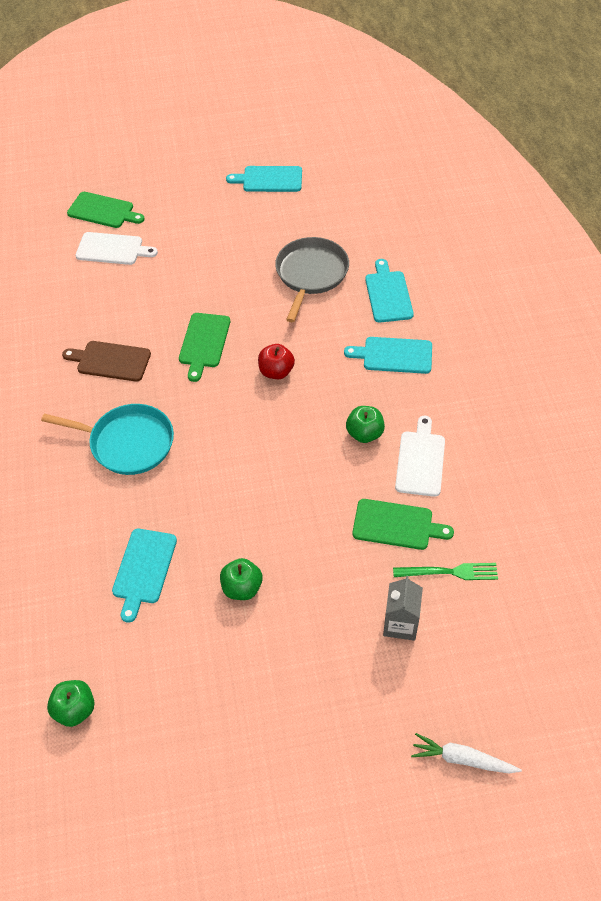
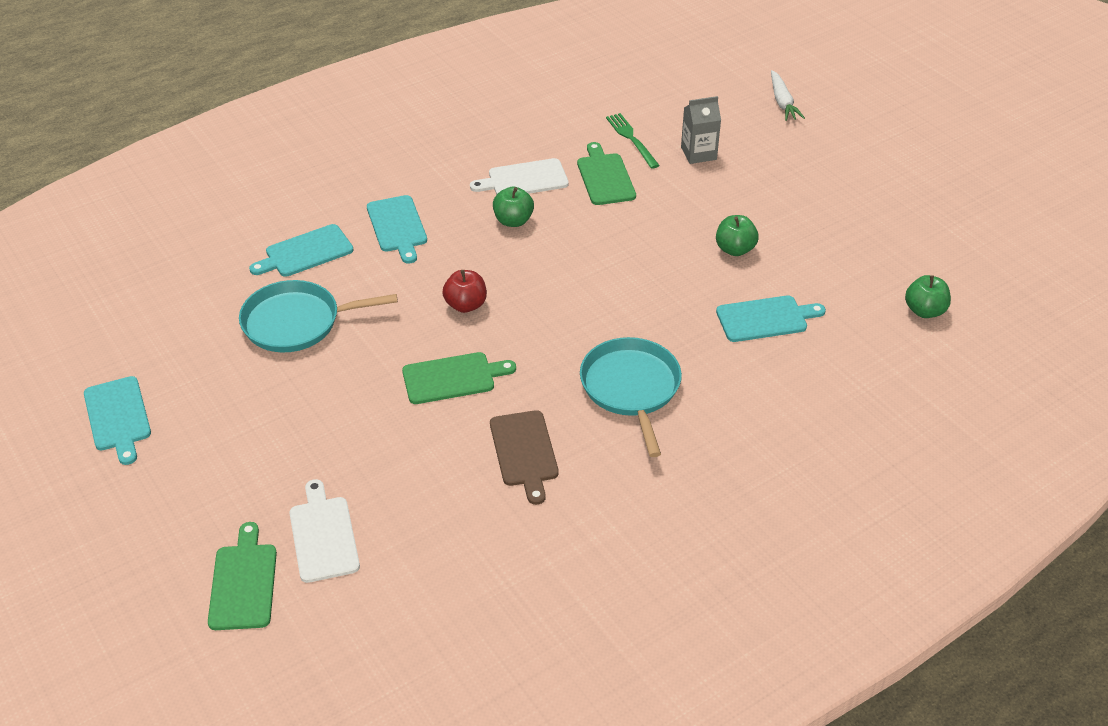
camera: 115 degrees left, 10 degrees down
(311, 274) = (297, 322): grey pan -> turquoise pan

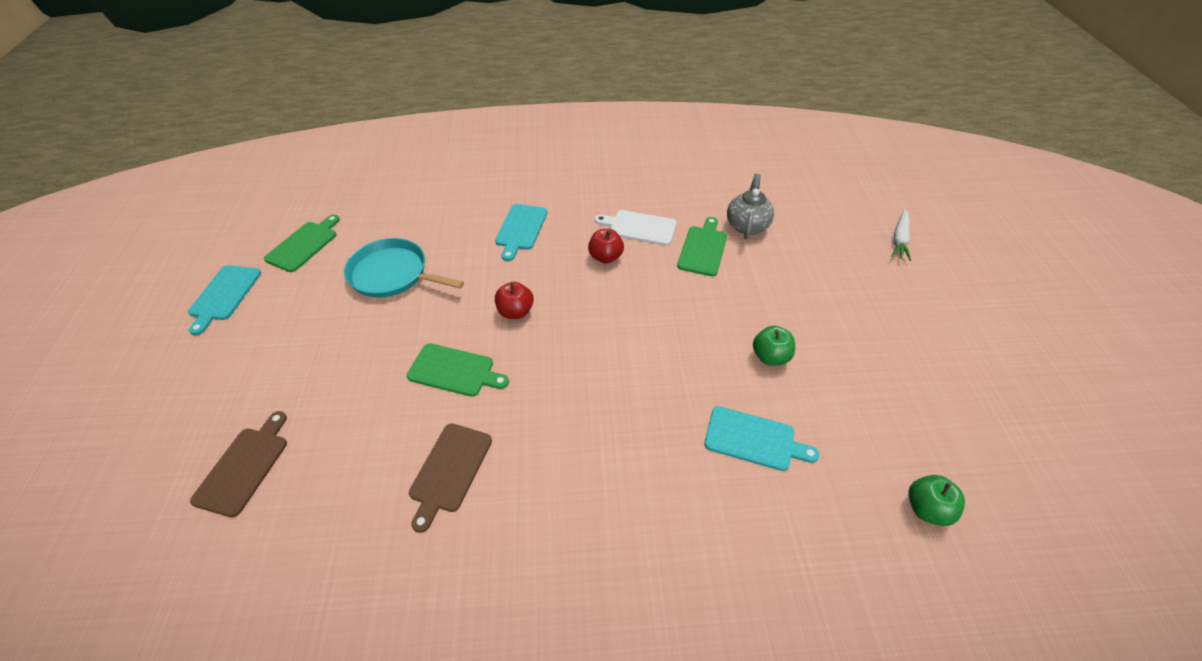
camera: 30 degrees right, 5 degrees up
(244, 582) = (157, 479): green cutting board -> green cutting board (304, 245)
(305, 252) = (445, 224): turquoise cutting board -> none
(323, 535) = (244, 467): white cutting board -> brown cutting board
(513, 221) = (605, 257): green apple -> red apple
(631, 139) = (747, 225): green fork -> grey teapot
(631, 388) = (583, 452): turquoise pan -> none
(698, 153) = (795, 257): grey carton -> none

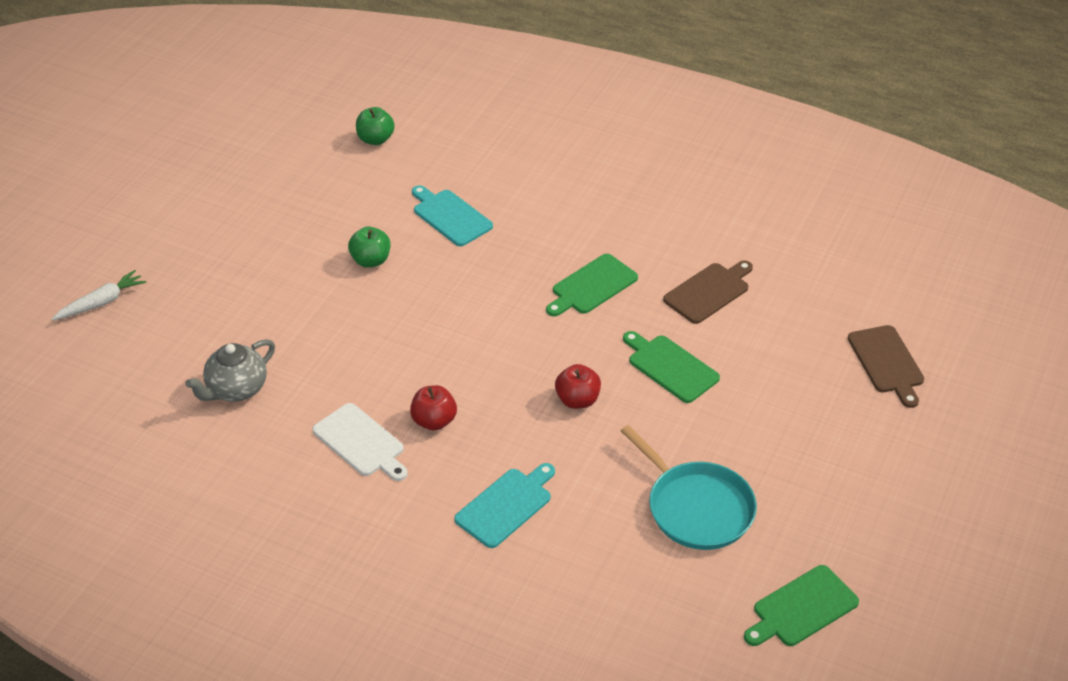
camera: 150 degrees left, 5 degrees down
(224, 295) = (913, 567): turquoise cutting board -> none
(244, 467) = (886, 362): brown cutting board -> brown cutting board turned 60 degrees counterclockwise
(703, 249) = (317, 383): green cutting board -> green cutting board (592, 286)

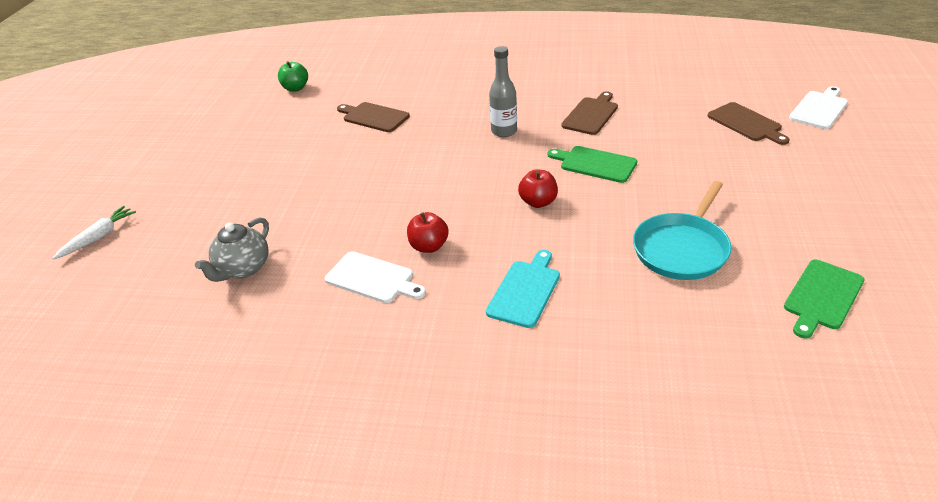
camera: 15 degrees left, 5 degrees down
(371, 260) = (324, 156): green apple -> none
(450, 216) = (374, 117): turquoise cutting board -> brown cutting board
(592, 286) = (504, 131): green cutting board -> grey bottle
(696, 508) = (682, 249): turquoise pan -> turquoise pan turned 90 degrees clockwise
(993, 368) = (819, 109): none -> white cutting board

